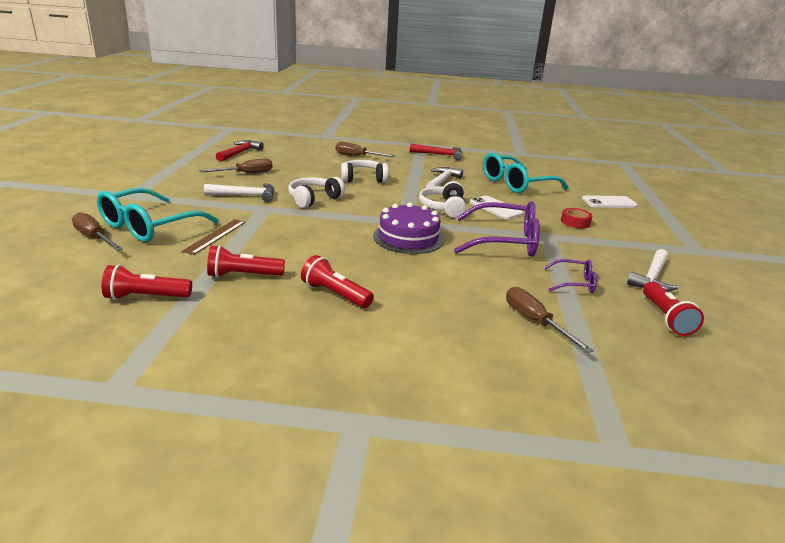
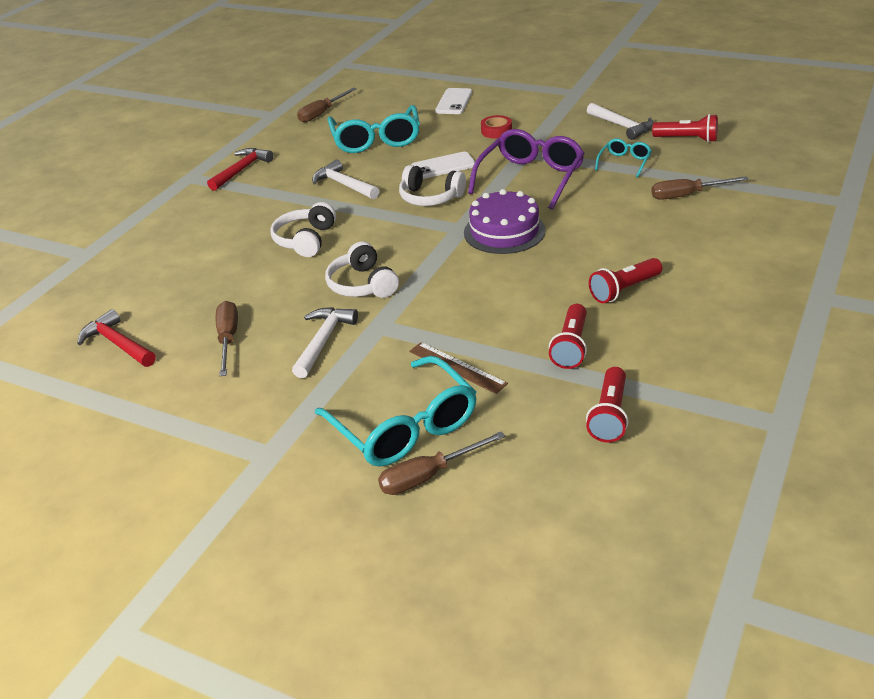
camera: 65 degrees left, 10 degrees up
(357, 156) = (207, 234): brown screwdriver -> brown screwdriver (322, 113)
(574, 283) = (624, 162): purple glasses -> turquoise glasses

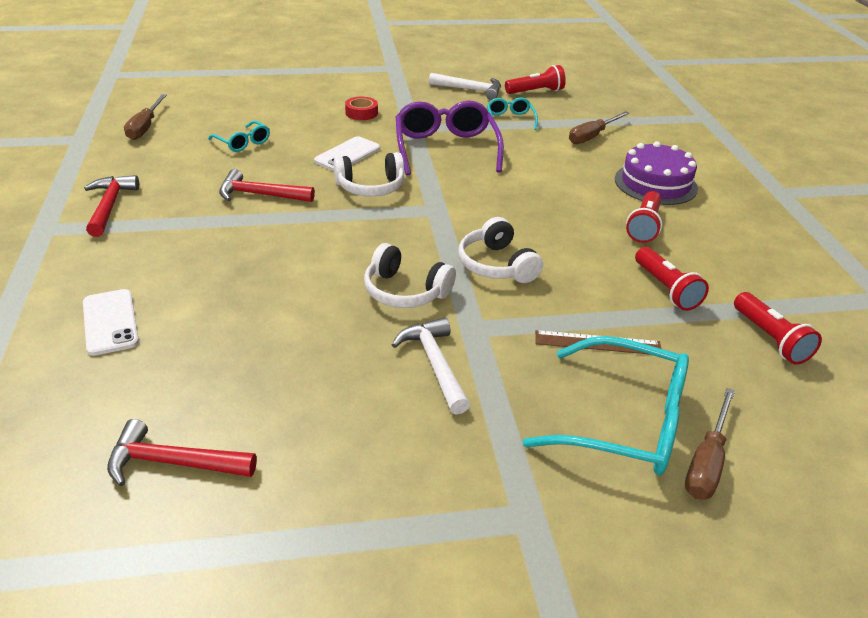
camera: 40 degrees left, 0 degrees up
(228, 339) = (320, 402): brown screwdriver -> none
(305, 240) = (284, 262): white headphones -> white headphones (496, 265)
(344, 185) = (260, 195): white hammer -> red hammer
(376, 140) = (243, 143): turquoise glasses -> turquoise glasses, size x0.50
(454, 102) = (285, 93): white phone -> white phone (110, 322)
(504, 231) = (481, 202): purple cake -> purple cake (655, 183)

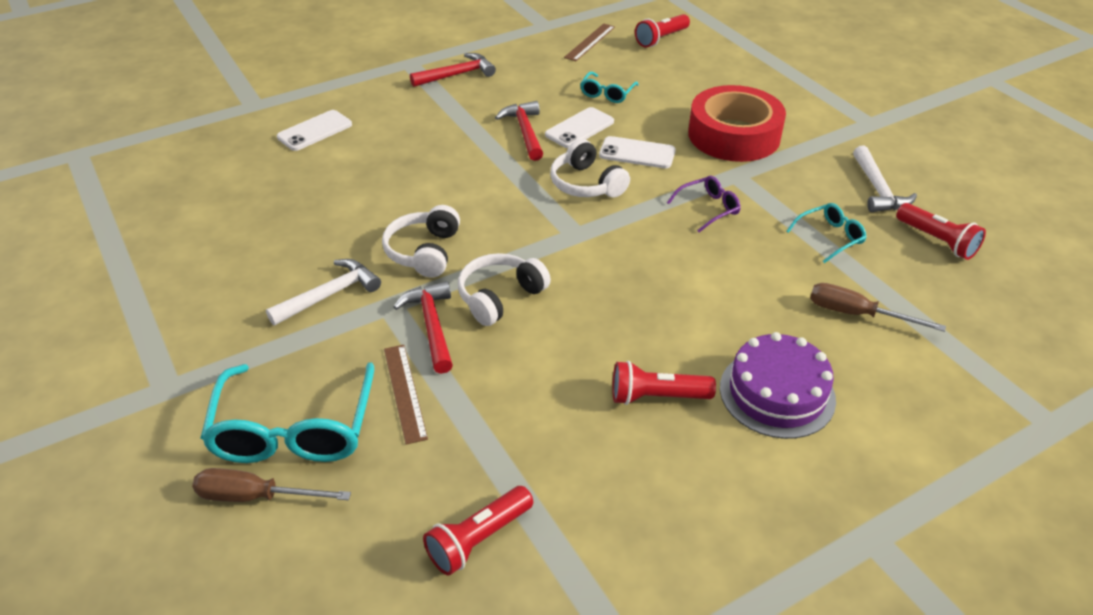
camera: 70 degrees right, 5 degrees up
(145, 127) = (590, 42): brown screwdriver -> brown ruler
(173, 463) = (184, 207): red hammer -> red hammer (431, 326)
(284, 168) = (579, 128): none -> white phone
(361, 113) = (734, 135): red tape -> red tape, size x2.44
(446, 148) = (708, 208): purple glasses -> purple glasses, size x0.50
(666, 289) = (531, 433): red flashlight -> red flashlight (661, 39)

